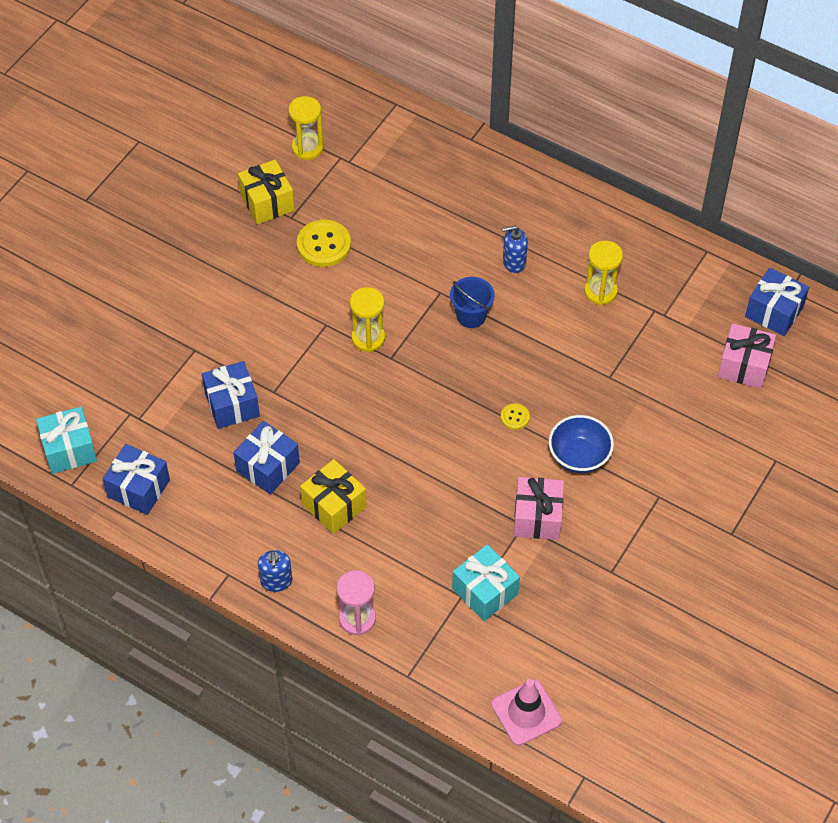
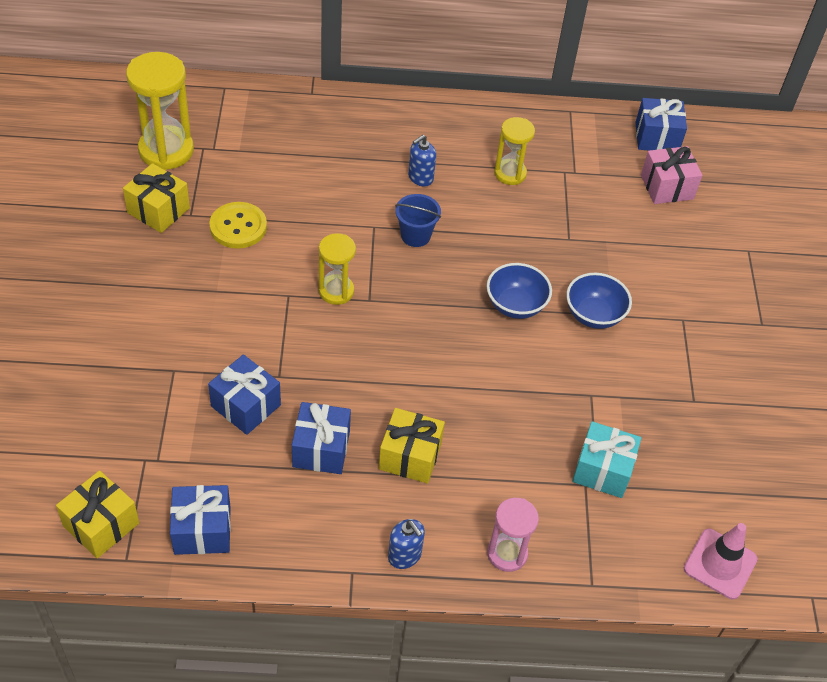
camera: 35 degrees left, 5 degrees down
(69, 449) = (101, 524): turquoise gift -> yellow gift
(307, 148) = (166, 150): yellow hourglass -> yellow hourglass, size x1.67
(515, 417) = (515, 305): yellow button -> blue bowl
(537, 517) = (598, 383): pink gift -> none

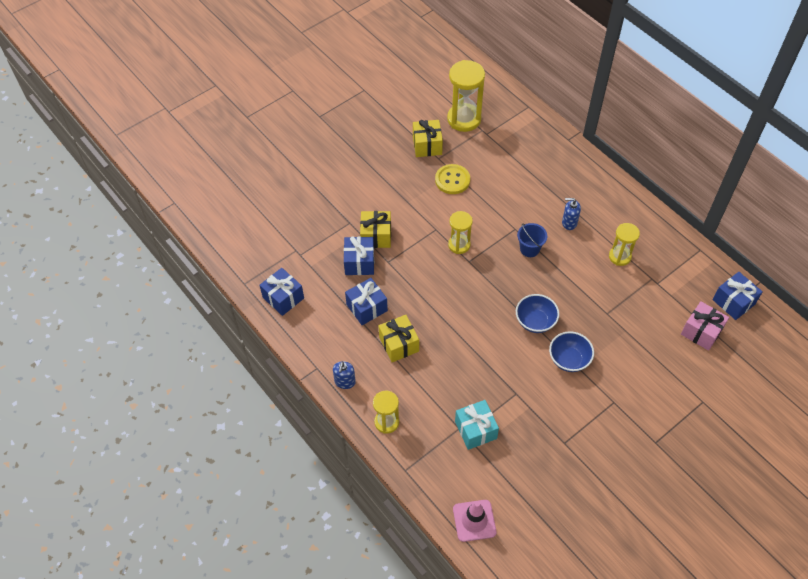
camera: 55 degrees right, 5 degrees up
(101, 524) = (251, 262): yellow gift -> yellow gift (376, 236)
(507, 553) = (386, 422): pink hourglass -> yellow hourglass

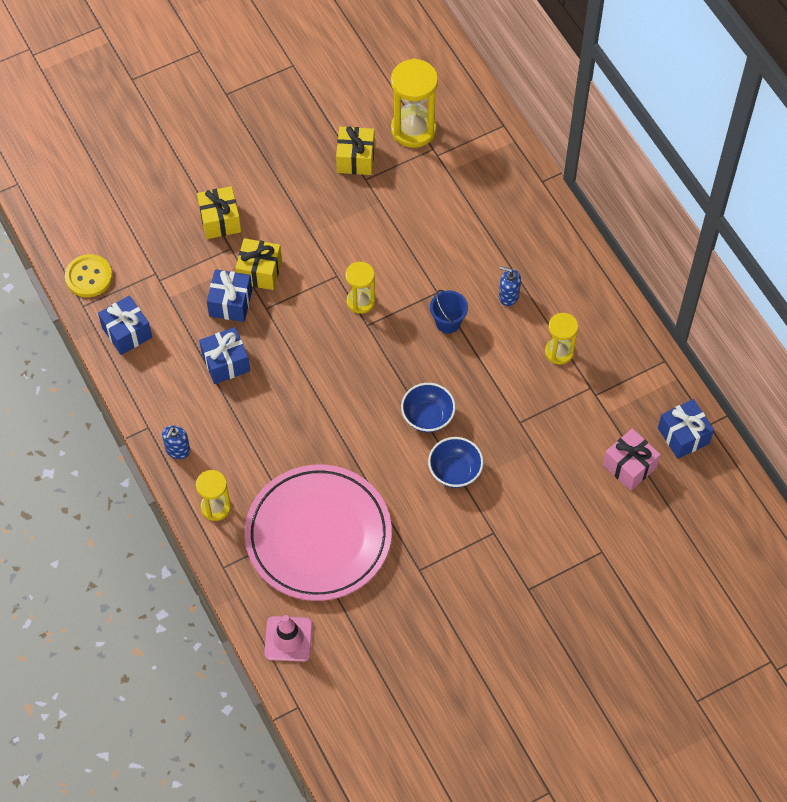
camera: 10 degrees right, 5 degrees up
(399, 344) = (253, 416): yellow gift -> yellow gift (220, 220)
(452, 180) = (375, 212): yellow button -> yellow button (89, 277)
(475, 430) = (318, 535): turquoise gift -> pink plate

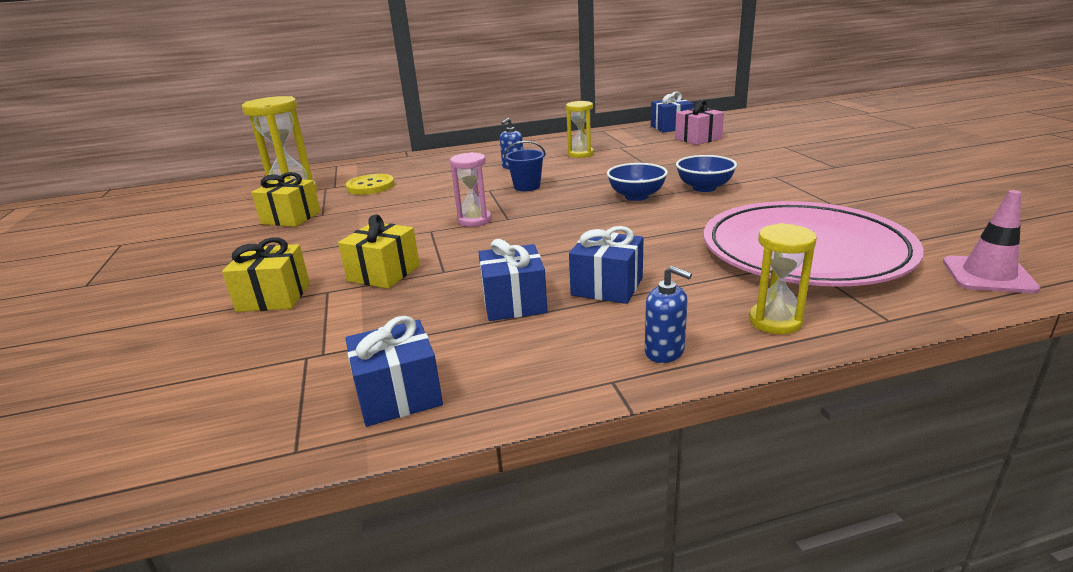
camera: 75 degrees left, 35 degrees down
(89, 277) = (236, 438): yellow button -> yellow button (370, 186)
(230, 303) = (416, 295): blue gift -> blue gift (607, 286)
(360, 301) = (474, 220): yellow hourglass -> pink hourglass

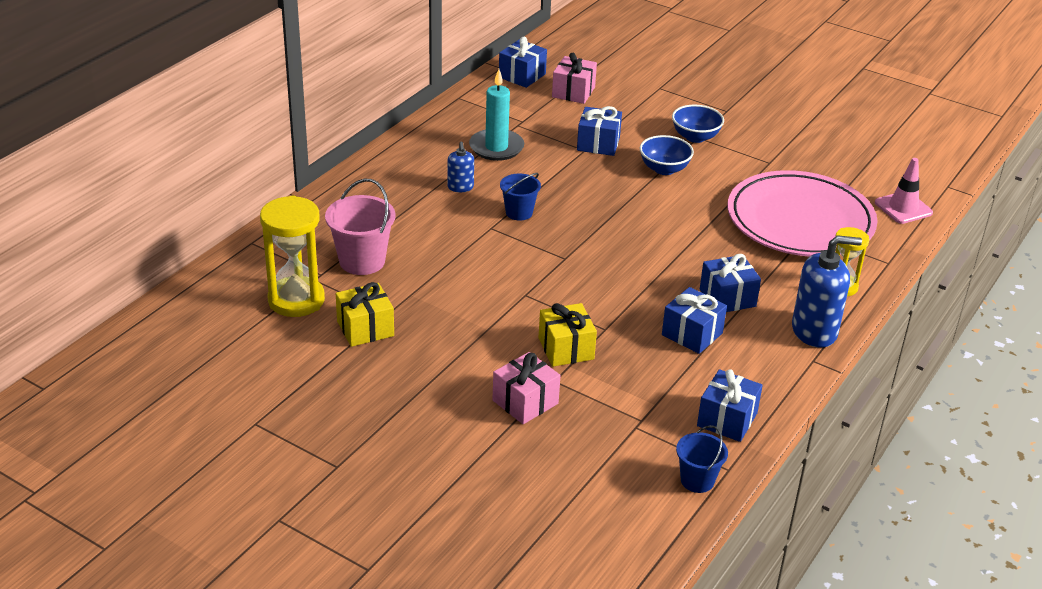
camera: 45 degrees left, 10 degrees up
(244, 443) = (697, 480): none -> blue bucket
(274, 297) = (525, 402): yellow gift -> pink gift
(370, 186) = (362, 261): yellow button -> pink bucket
(474, 220) = (542, 270): pink hourglass -> none
(580, 154) = (496, 147): yellow hourglass -> turquoise candle
(636, 196) = (627, 196): blue bowl -> blue bowl (695, 137)
(664, 352) = (814, 331): blue soap dispenser -> blue soap dispenser, size x1.89
(668, 165) = (598, 144): none -> blue gift

